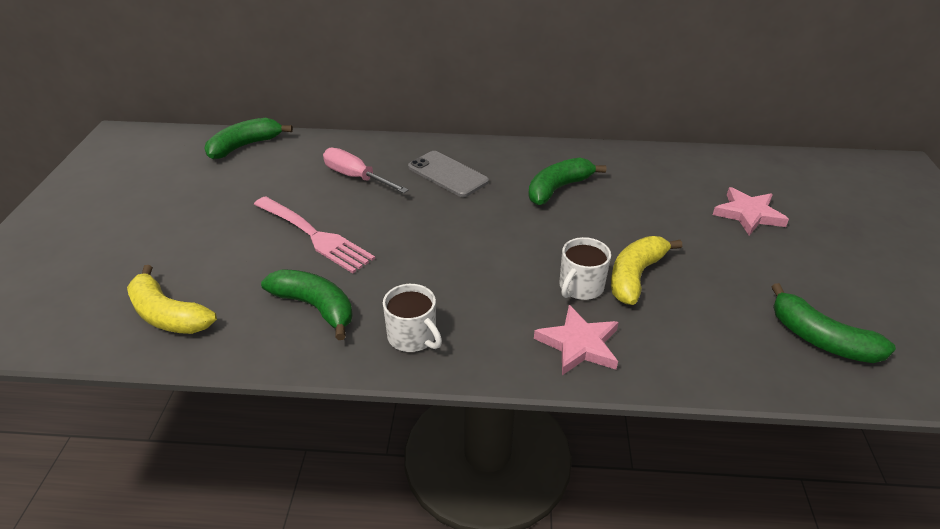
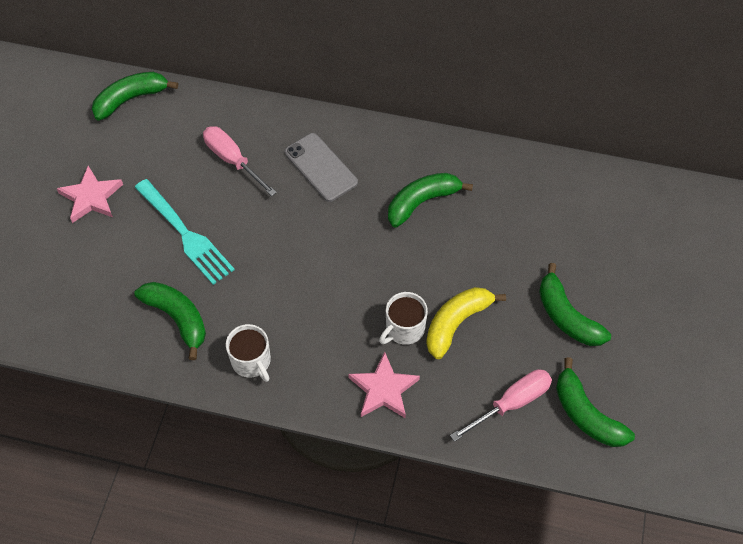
camera: 10 degrees right, 20 degrees up
(168, 315) = (60, 309): yellow banana -> none
(314, 236) = (185, 234): pink fork -> turquoise fork
(732, 339) = (511, 403): none -> pink screwdriver
(748, 214) = (593, 262): pink star -> pink star (91, 197)
(748, 258) = (566, 316): none -> green banana

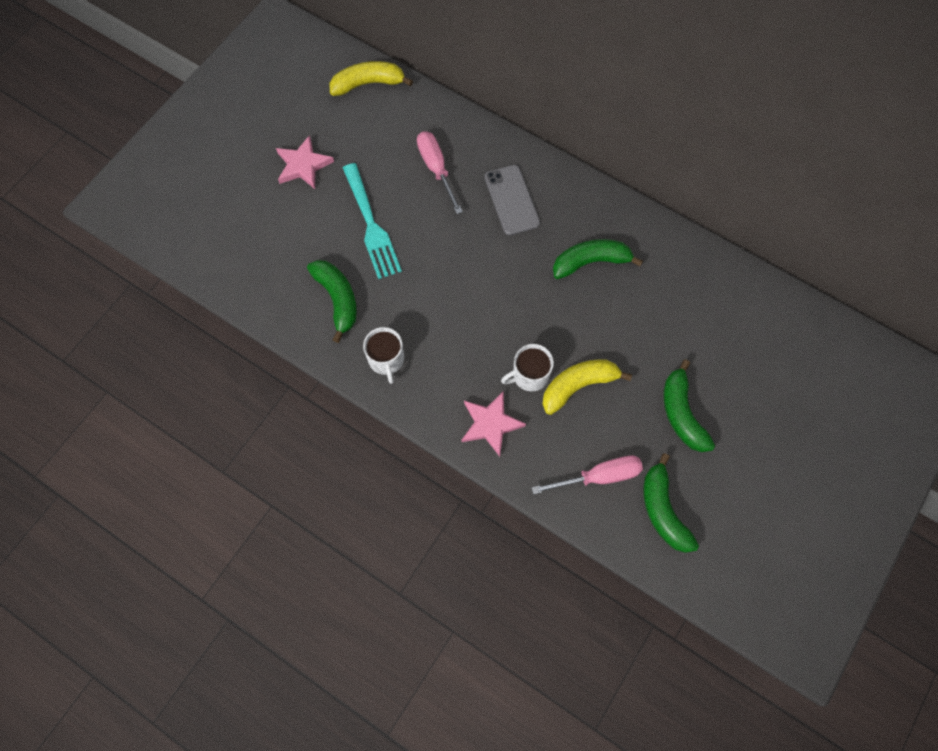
camera: 20 degrees right, 10 degrees up
(130, 99) = (368, 84): green banana -> yellow banana

